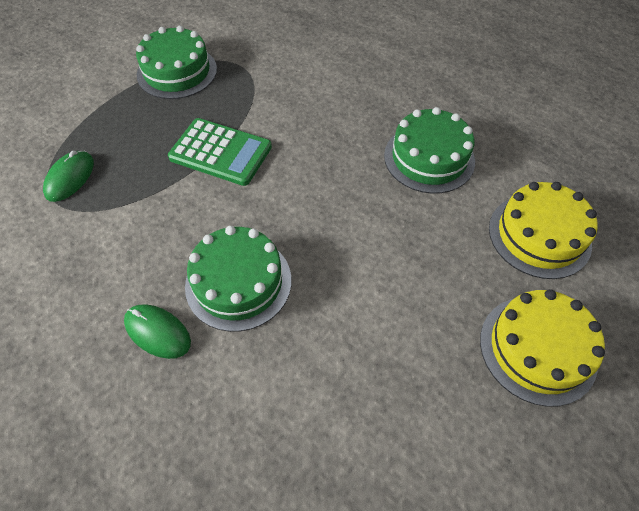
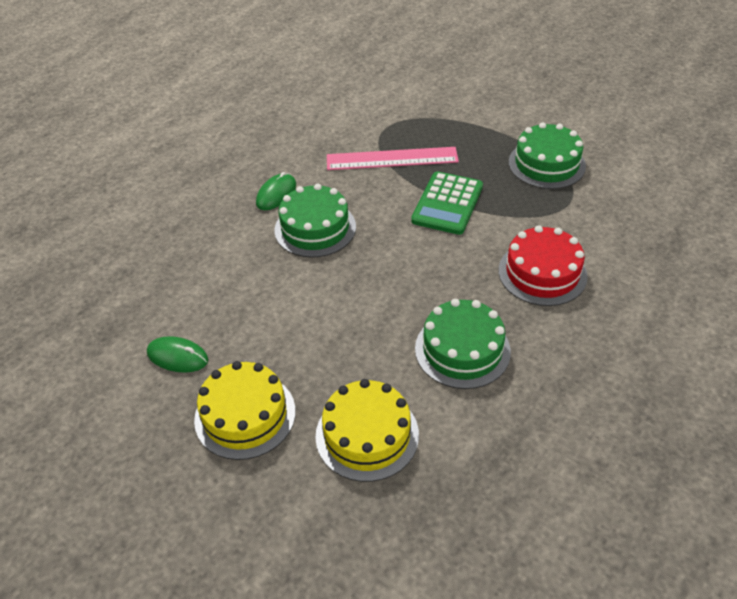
camera: 90 degrees right, 10 degrees down
(70, 178) = (409, 129): green mouse -> green mouse (177, 356)
(124, 198) = (392, 159): none -> pink ruler
(332, 94) = (542, 273): none -> red cake

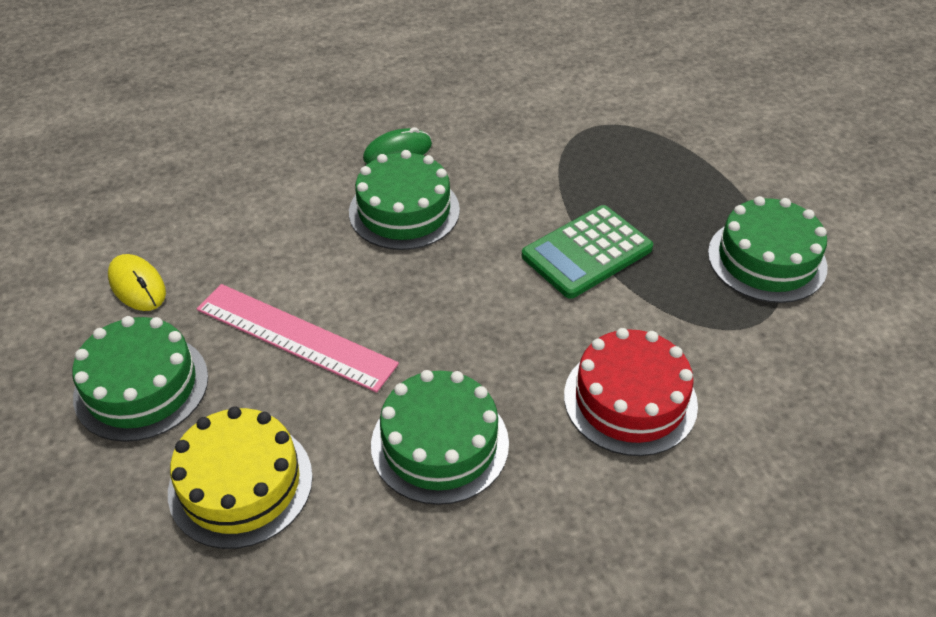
camera: 30 degrees right, 0 degrees up
(177, 356) = (137, 285): green mouse -> yellow mouse
(245, 415) = (141, 386): yellow cake -> green cake
(392, 159) = (568, 167): pink ruler -> pink ruler (295, 337)

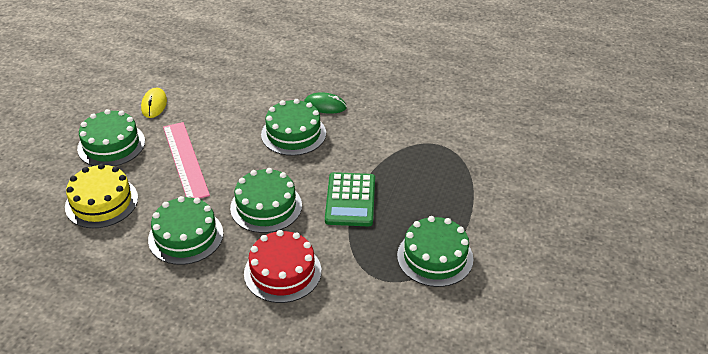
camera: 40 degrees right, 5 degrees down
(495, 328) = (266, 206): none -> green cake
(587, 252) = (350, 200): green calculator -> green calculator turned 90 degrees counterclockwise

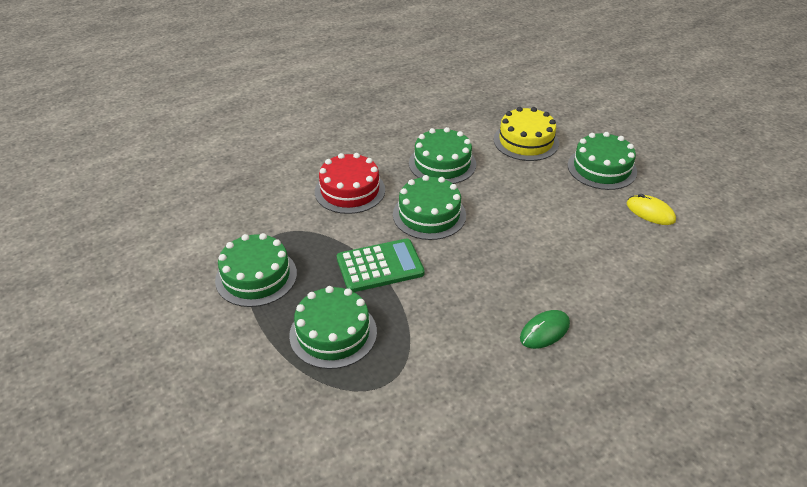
camera: 130 degrees right, 0 degrees up
(185, 160) = (540, 198): pink ruler -> none
(293, 134) = (515, 280): green cake -> green cake (333, 333)
(350, 200) = (380, 266): green calculator -> green calculator turned 120 degrees clockwise

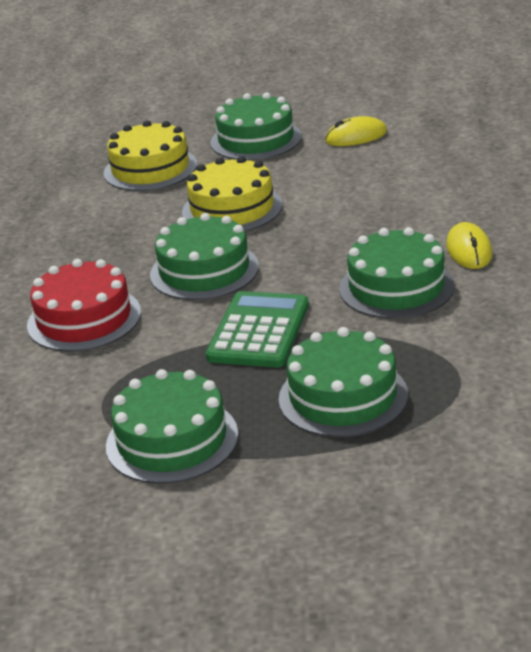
camera: 55 degrees left, 10 degrees down
(442, 163) = (118, 235): green cake -> green cake (396, 287)
(507, 195) = (232, 209): none -> yellow cake
(544, 331) = (469, 250): green mouse -> yellow mouse

